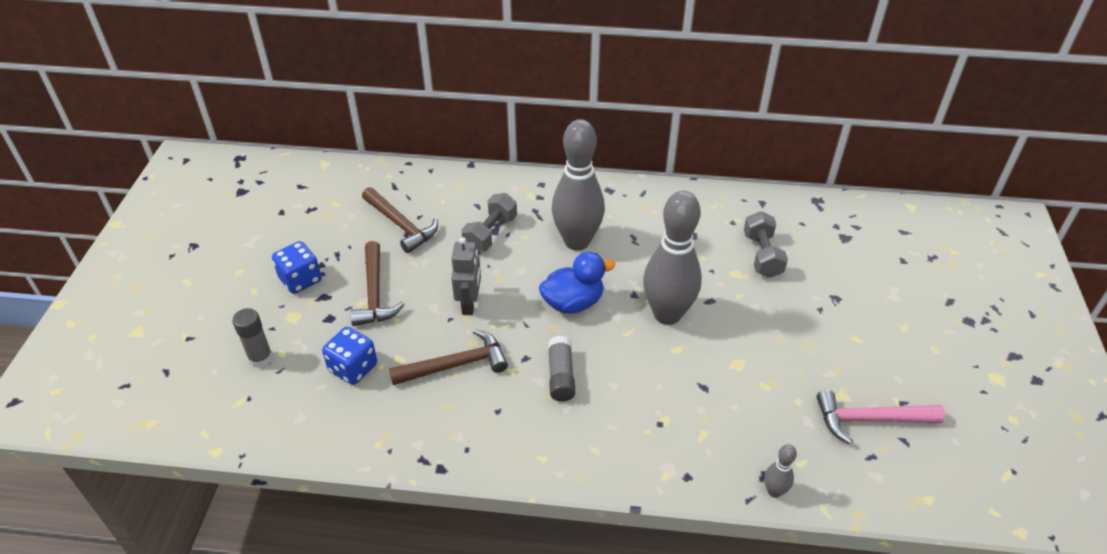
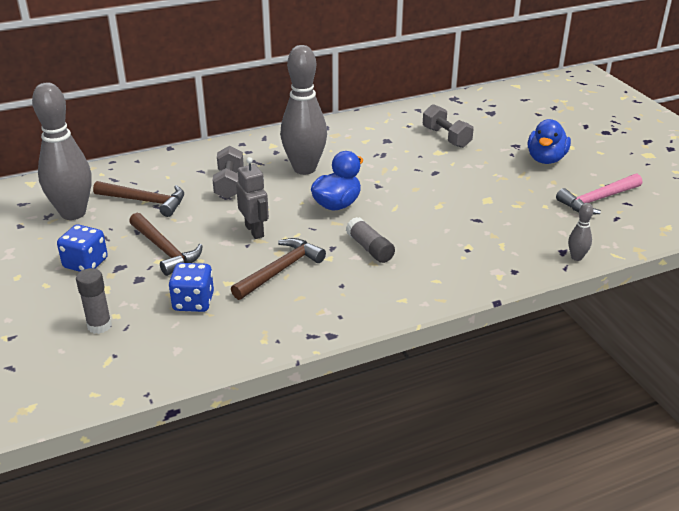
camera: 30 degrees left, 10 degrees down
(667, 314) = (413, 189): grey bowling pin -> grey bowling pin (73, 213)
(855, 333) = (546, 159): none -> blue duck

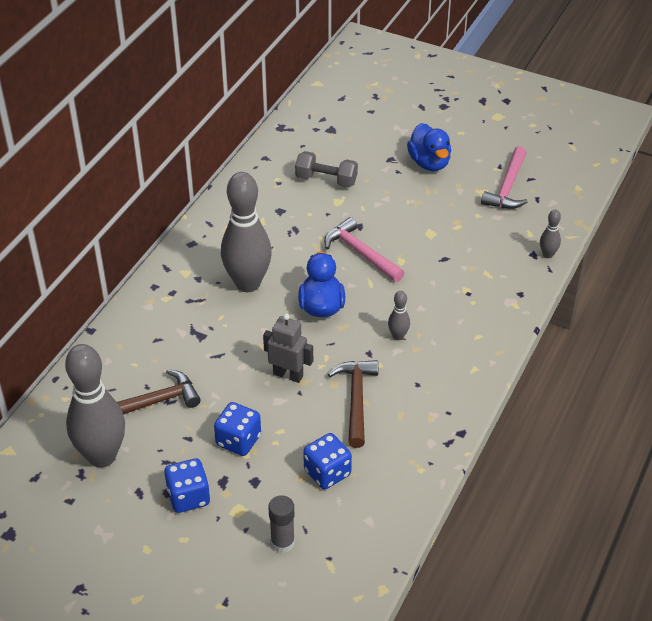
camera: 40 degrees left, 10 degrees up
(165, 250) = (238, 440): brown hammer -> blue dice
(229, 184) = (203, 339): grey dumbbell -> none
(370, 248) = (398, 336): grey glue stick -> grey bowling pin
(413, 188) = (361, 253): none -> pink hammer

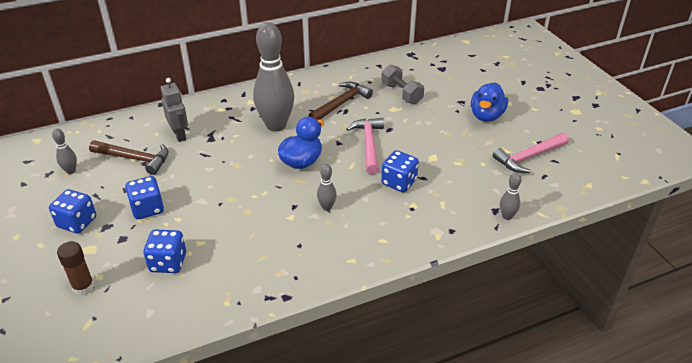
camera: 40 degrees right, 5 degrees down
(102, 456) = (71, 171): grey bowling pin -> grey bowling pin, size x0.42
(282, 542) = (83, 287): grey glue stick -> brown glue stick
(288, 375) = (227, 189): grey robot -> grey robot (180, 135)
(356, 400) = (246, 230): brown hammer -> brown hammer (341, 103)
(430, 275) = (399, 182): none -> blue dice

